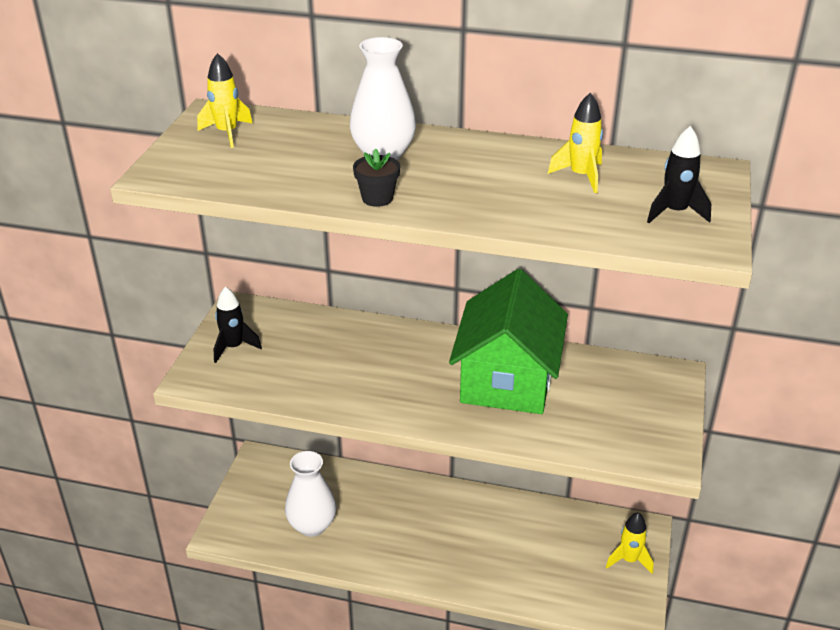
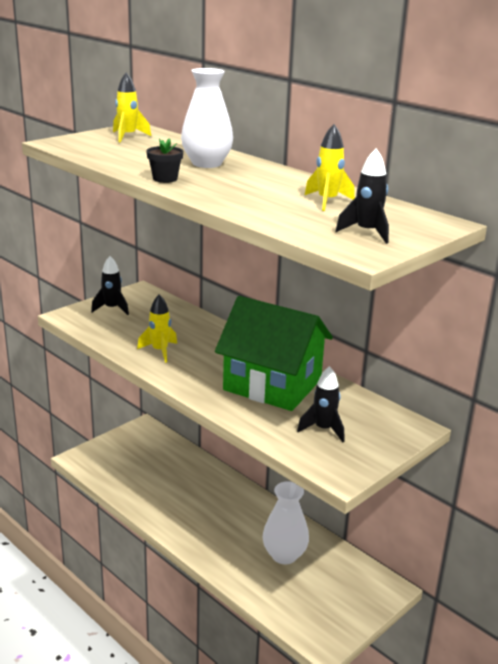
camera: 30 degrees right, 10 degrees down
(312, 525) = (140, 478): white vase -> white vase (284, 555)
(507, 380) = (272, 385): green house -> green house turned 75 degrees clockwise
(605, 414) = (323, 429): none -> black rocket
(629, 560) = (354, 602): yellow rocket -> yellow rocket (160, 351)

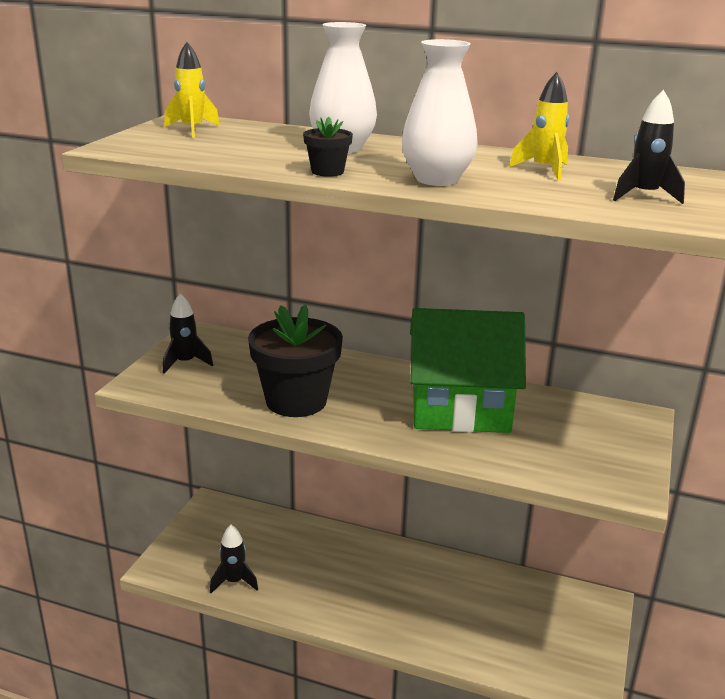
camera: 25 degrees left, 0 degrees up
(160, 351) = (296, 401): yellow rocket -> black flower pot
(284, 555) = (478, 605): white vase -> white vase (437, 179)
(323, 429) = (562, 444): black rocket -> black rocket (234, 582)

